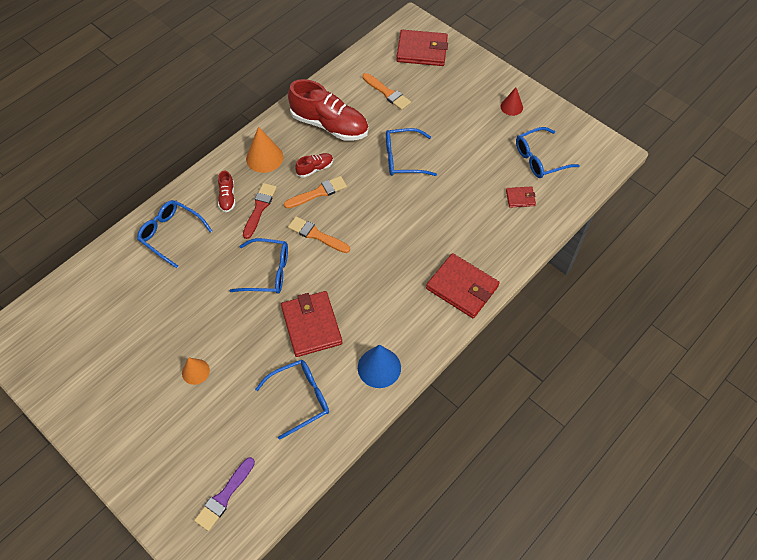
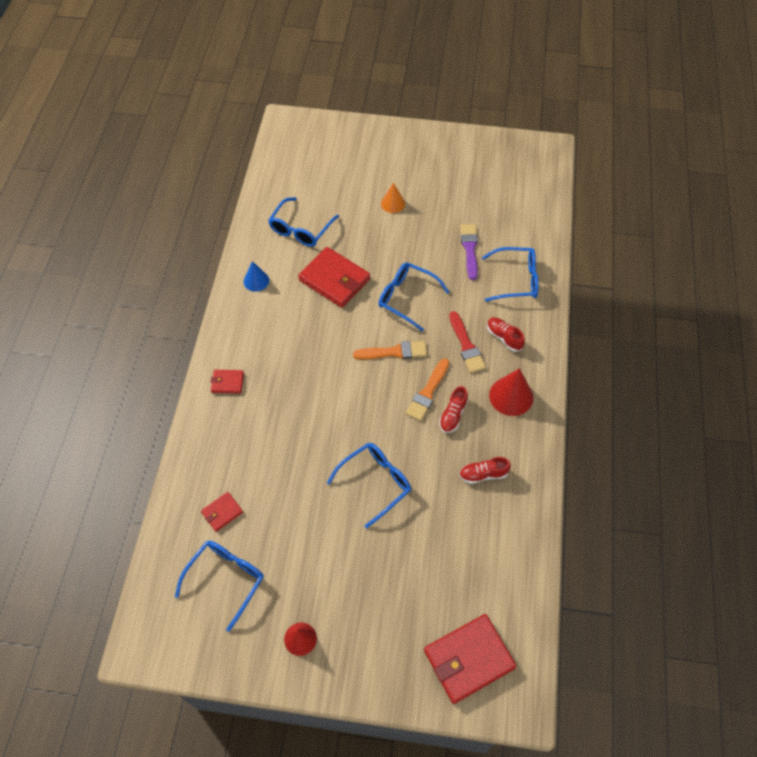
camera: 145 degrees right, 0 degrees up
(224, 496) = (304, 153): purple brush -> purple brush (470, 249)
(264, 157) = (511, 396): orange cone -> red cone
(268, 272) = (406, 298): blue glasses -> blue glasses turned 60 degrees clockwise
(329, 125) = (483, 474): red shoe -> red shoe, size x0.46
(379, 367) = (256, 281): blue cone -> blue cone, size x0.63
(387, 93) = (458, 559): orange brush -> none
(462, 287) = (227, 382): red wallet -> red wallet, size x0.49

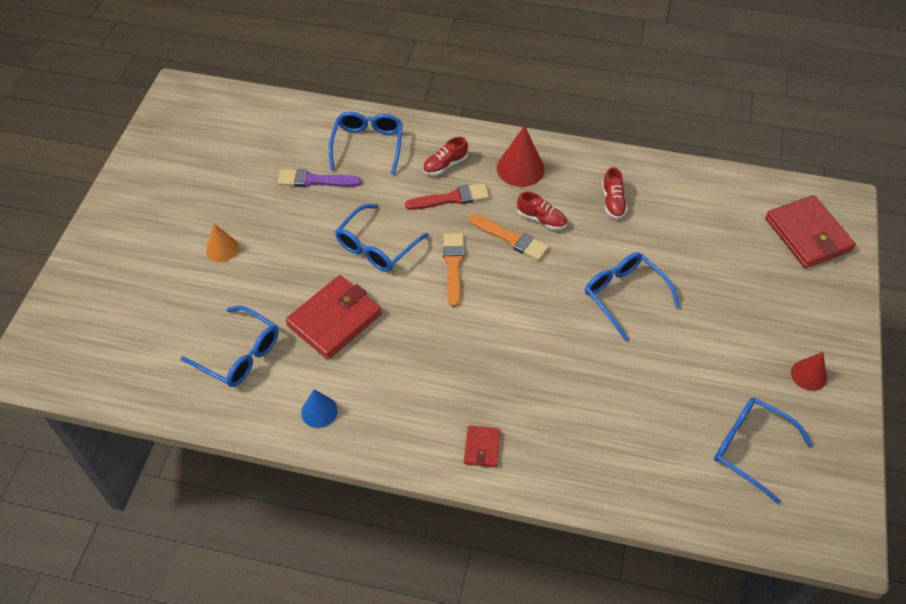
camera: 85 degrees left, 5 degrees down
(222, 512) = (667, 453): red wallet -> none

